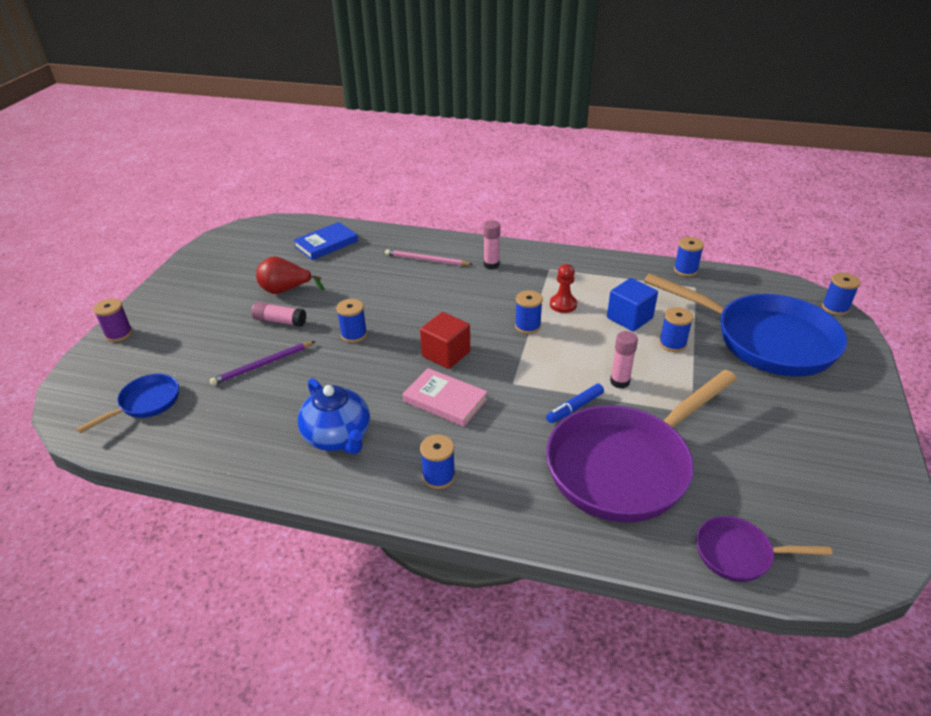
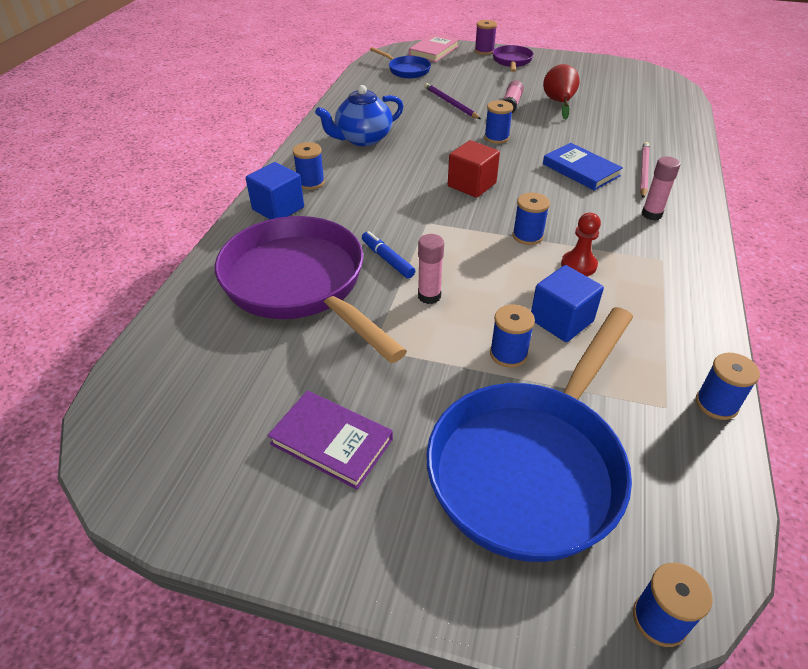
camera: 90 degrees right, 5 degrees up
(326, 244) = (650, 115): blue book -> blue book (580, 170)
(445, 400) = (403, 185): pink book -> pink book (434, 51)
(495, 500) = (278, 208): none -> blue cube
(739, 554) = (169, 345): purple pan -> purple pan (512, 61)
(792, 429) = (331, 441): none -> purple book

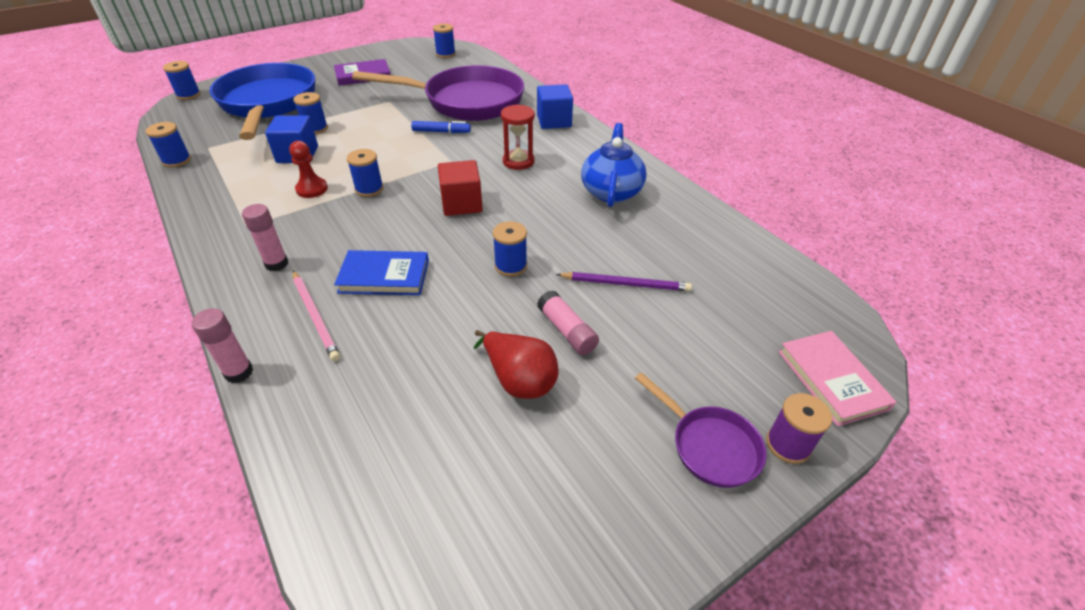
camera: 130 degrees right, 0 degrees up
(311, 182) = (570, 143): blue spool -> blue spool (445, 54)
(378, 191) = (518, 161): none -> red hourglass
(406, 70) = (767, 306): blue pan -> none
(429, 296) = (390, 129): pink glue stick -> pink glue stick (239, 372)

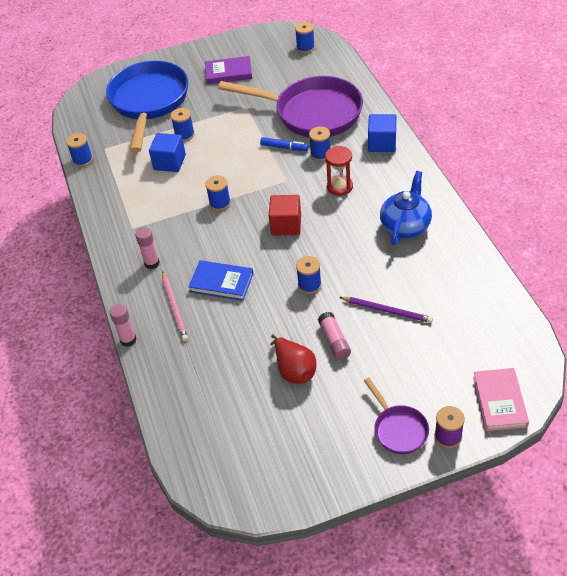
camera: 20 degrees right, 5 degrees up
(188, 95) = (87, 87): blue spool -> blue spool (320, 154)
(312, 189) = (178, 199): red pawn -> none

